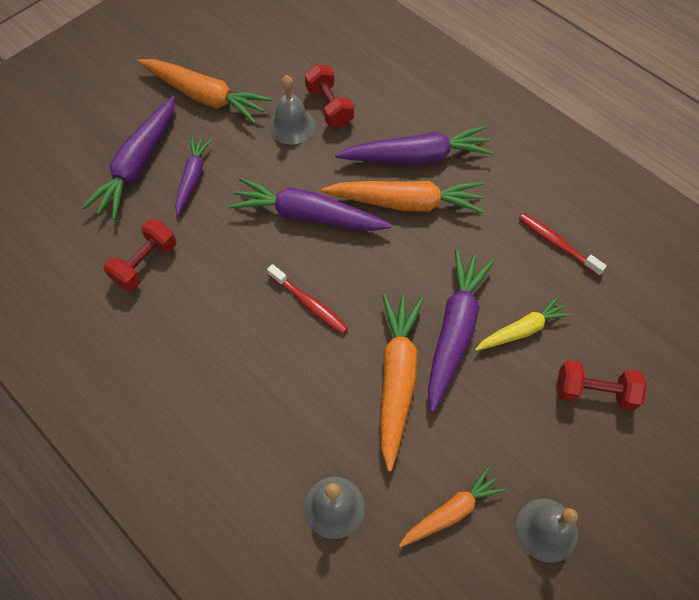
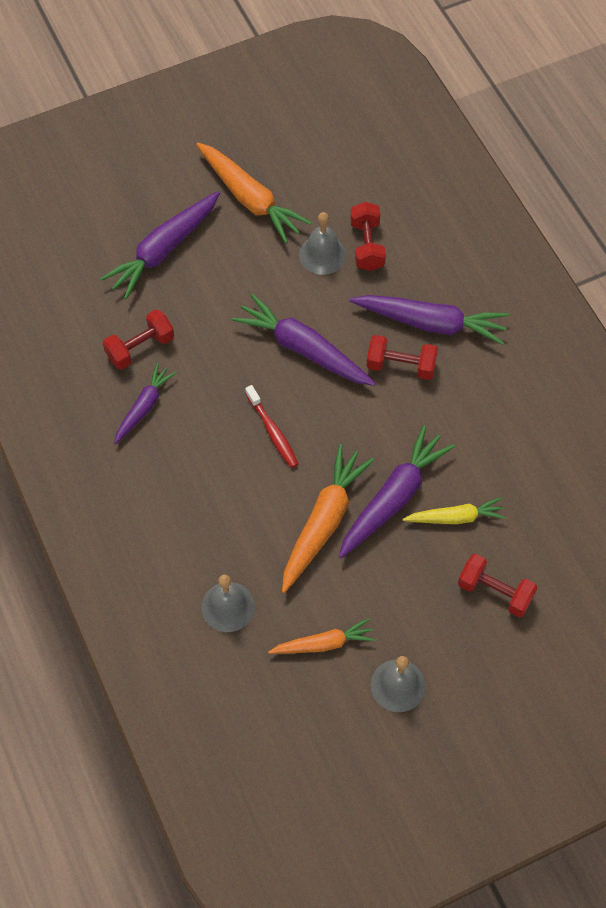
camera: 20 degrees right, 0 degrees up
(192, 178) = (209, 279): purple carrot -> purple carrot (144, 407)
(406, 203) = (401, 366): orange carrot -> red dumbbell
(557, 244) = (527, 450): red toothbrush -> none

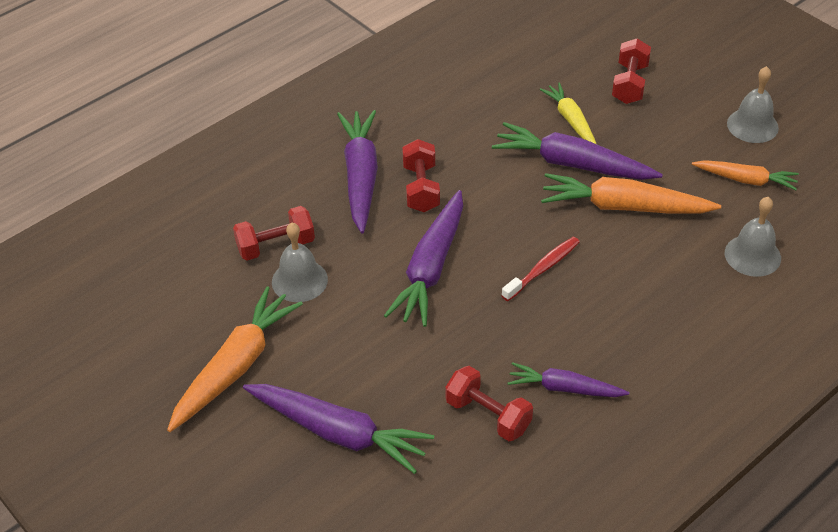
camera: 105 degrees left, 15 degrees down
(323, 644) = (745, 180): orange carrot -> orange carrot turned 135 degrees clockwise

